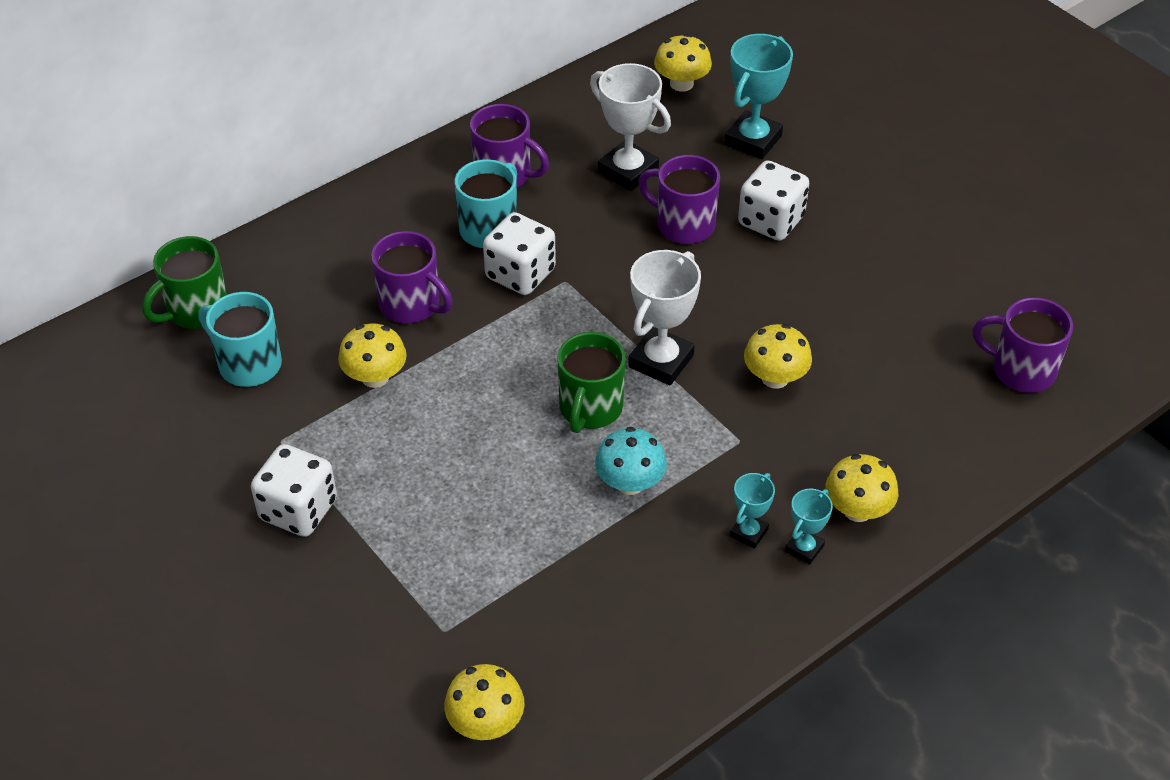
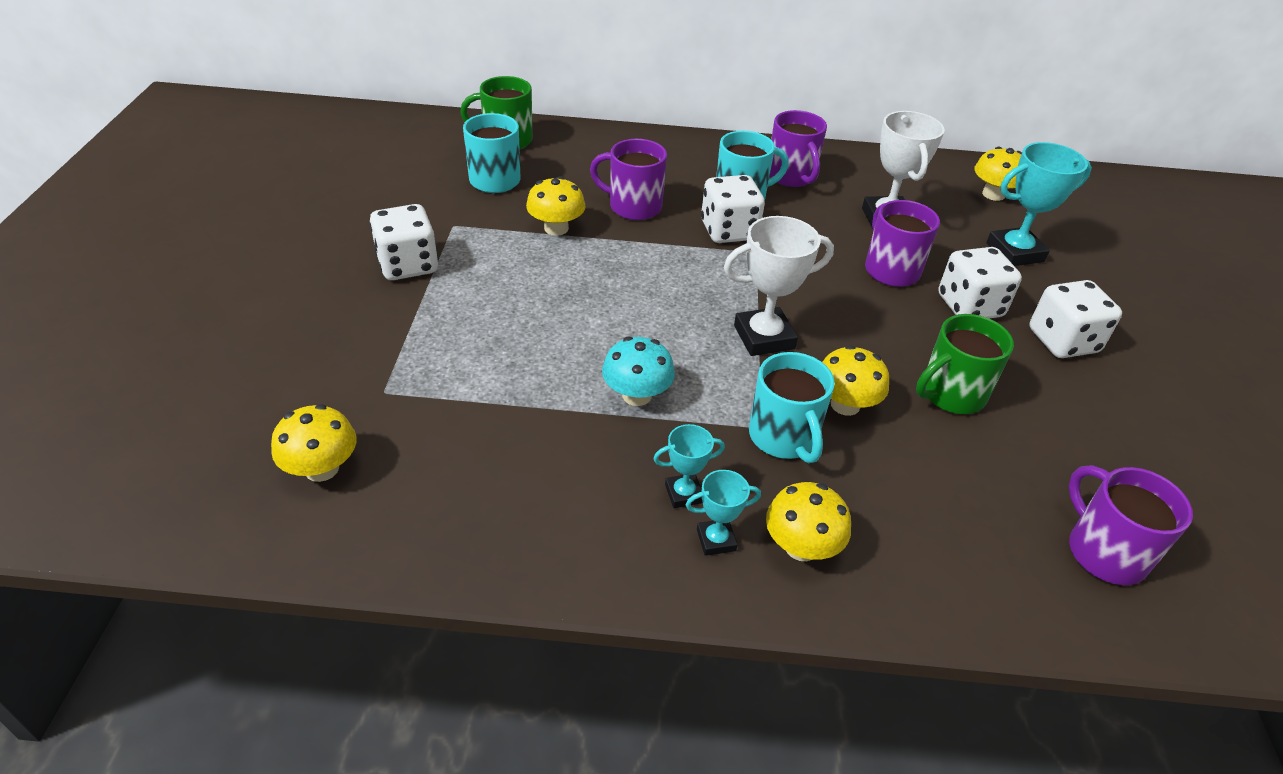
camera: 40 degrees right, 5 degrees down
(411, 305) = (633, 206): purple mug -> purple mug turned 120 degrees clockwise
(590, 409) = (671, 332): green mug -> green mug (951, 394)
(764, 437) = (783, 438): none -> turquoise mug
(859, 209) = (1062, 341): none -> white dice

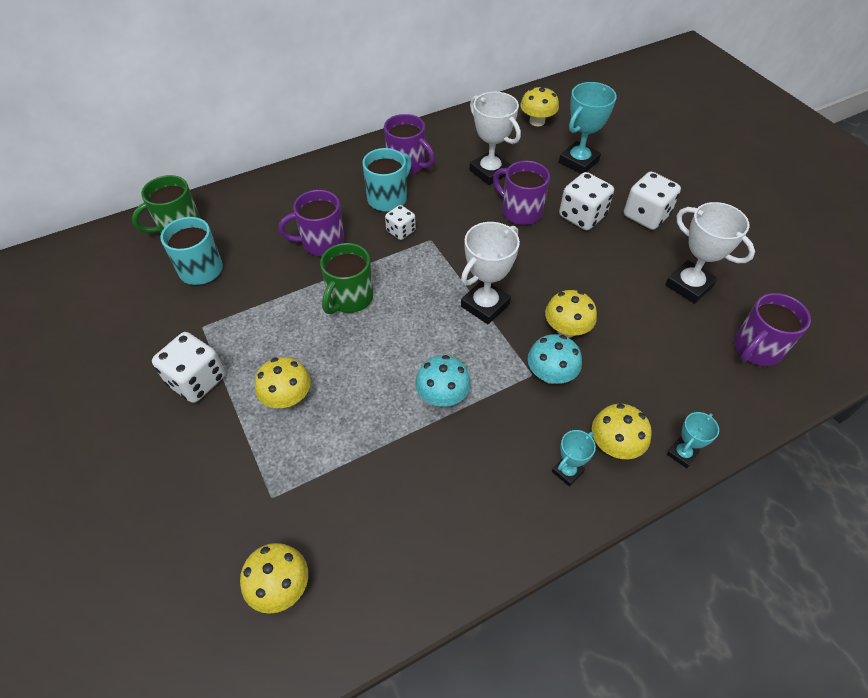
camera: 30 degrees left, 10 degrees up
(556, 228) = (282, 289): yellow mushroom -> yellow mushroom (287, 397)
(683, 493) = (525, 451): turquoise trophy -> turquoise trophy (682, 454)
(728, 231) = (401, 231): white dice -> white dice, size x0.59
(783, 438) = (550, 374): turquoise mug -> turquoise mushroom
(951, 394) = (616, 287): green mug -> green mug (349, 298)
(1060, 438) = (689, 285): none -> white trophy
(1104, 552) = (756, 349): purple mug -> purple mug turned 75 degrees counterclockwise

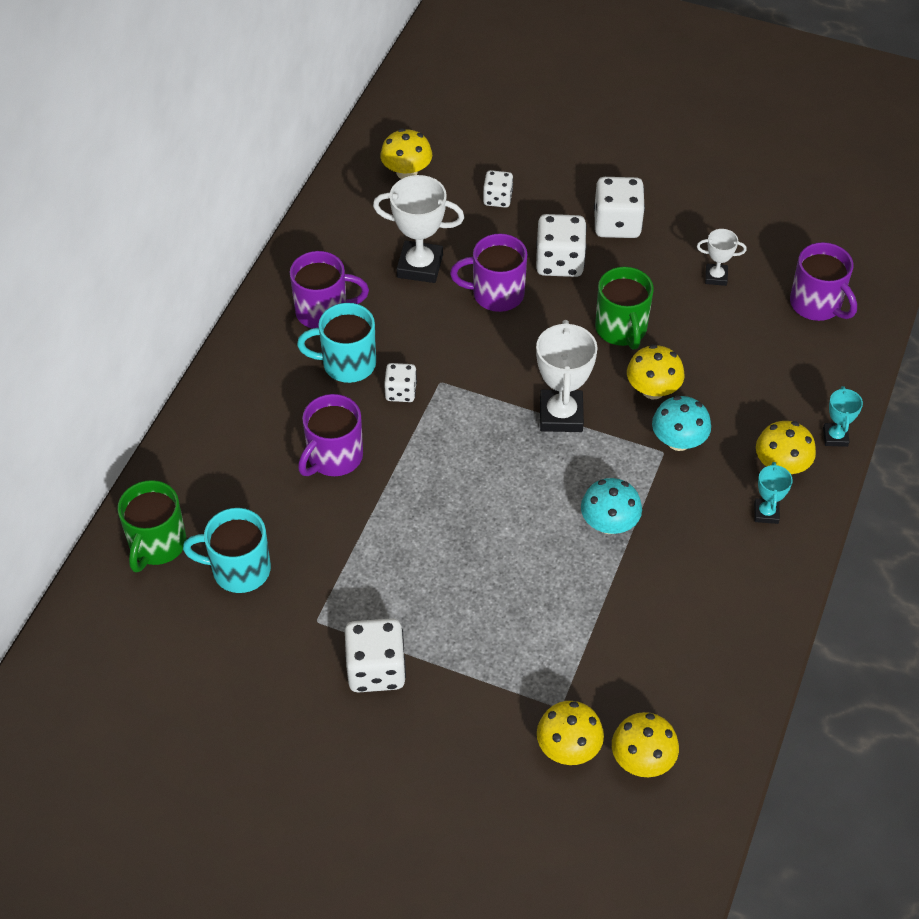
camera: 40 degrees left, 0 degrees up
(287, 397) = (477, 622): yellow mushroom -> yellow mushroom (568, 748)
(349, 298) = (429, 494): green mug -> green mug (621, 329)
(388, 198) = (347, 364): turquoise mug -> turquoise mug turned 90 degrees counterclockwise
(578, 162) = (497, 199): turquoise trophy -> white dice
(689, 285) = (716, 277): white trophy -> white trophy, size x0.54
(756, 349) = (817, 304): purple mug -> purple mug turned 45 degrees counterclockwise

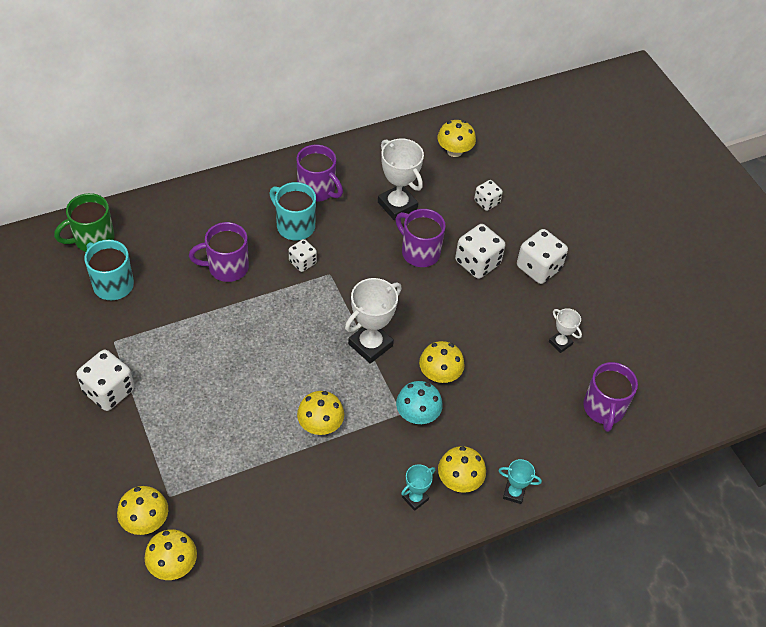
camera: 40 degrees right, 0 degrees up
(609, 523) = (320, 425): turquoise mushroom -> yellow mushroom
(621, 329) = (465, 327): green mug -> none
(835, 437) = (514, 493): turquoise trophy -> turquoise trophy turned 60 degrees clockwise

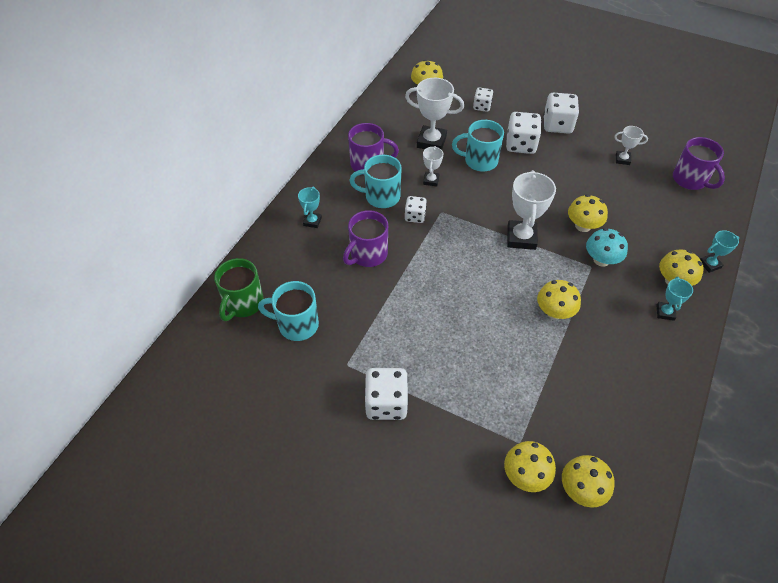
camera: 35 degrees left, 0 degrees up
(215, 209) = (312, 221): none -> turquoise trophy
(354, 240) = (431, 180): none -> white trophy
(419, 252) = (479, 161): purple mug -> turquoise mug

